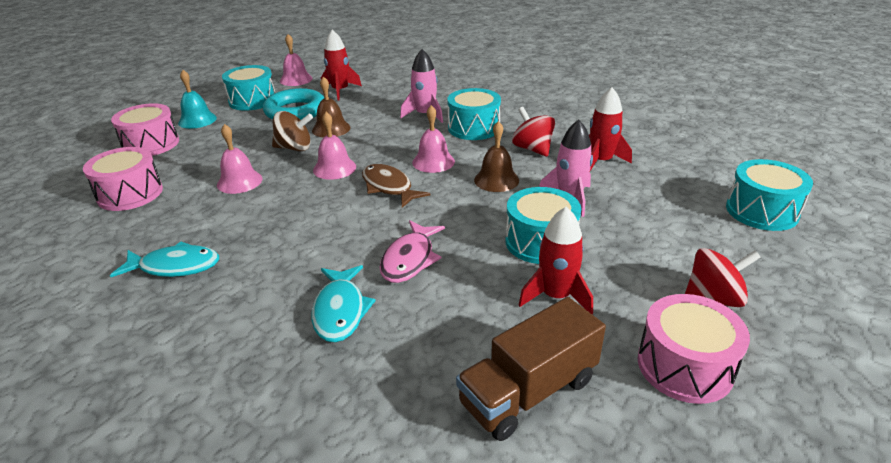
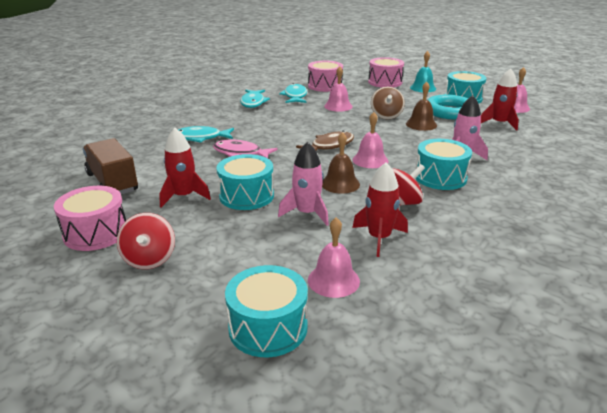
camera: 90 degrees right, 5 degrees down
(167, 221) = (295, 96): none -> turquoise fish
(334, 168) = (357, 129): pink bell -> pink bell (333, 280)

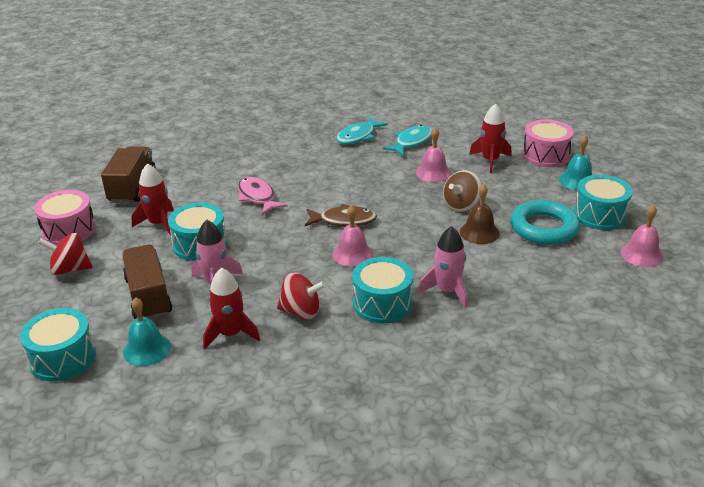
camera: 40 degrees right, 5 degrees up
(149, 259) = (70, 269): red spinning top -> red spinning top turned 60 degrees clockwise
(201, 138) = (252, 165): turquoise fish -> none
(265, 245) = (148, 296): none -> brown truck
(325, 86) = (466, 137): pink drum -> none
(333, 280) = (147, 349): pink bell -> turquoise bell
(340, 184) = (286, 267): brown bell -> none
(499, 123) = (573, 268): red rocket -> red rocket (490, 161)

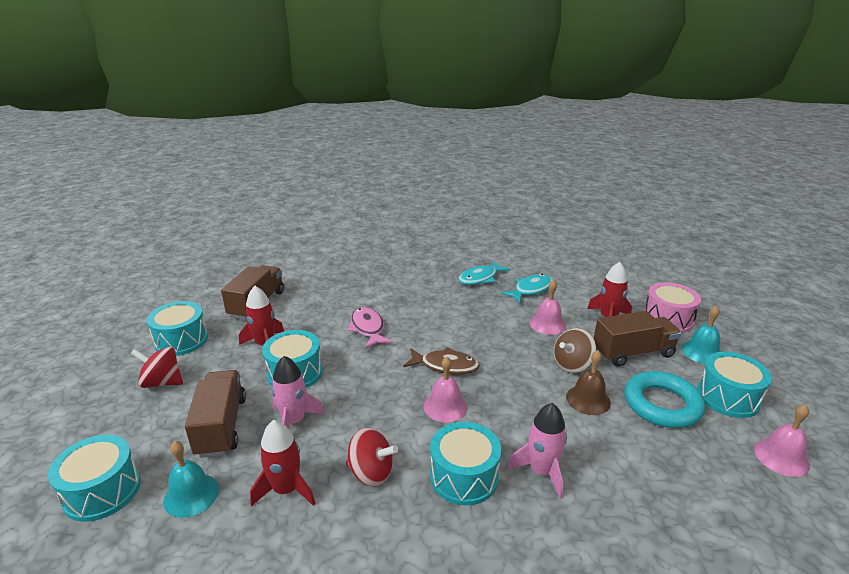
camera: 10 degrees right, 5 degrees down
(69, 230) = (181, 340): pink drum -> turquoise drum
(515, 189) = (633, 353): none -> brown truck

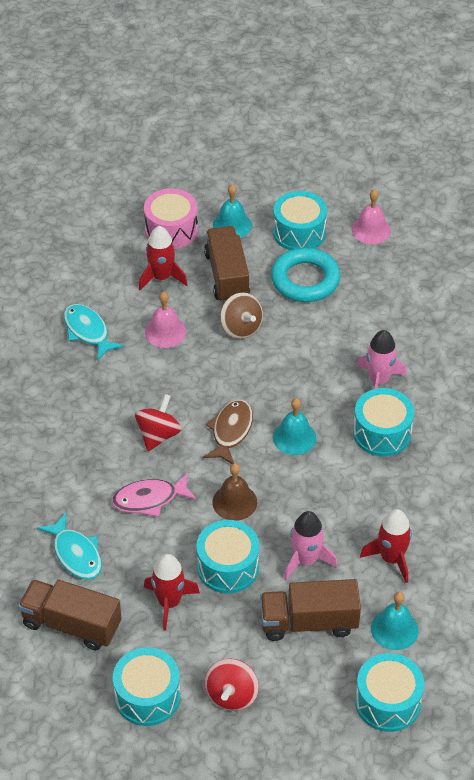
camera: 85 degrees left, 20 degrees up
(371, 473) = (375, 497): red spinning top -> red spinning top (158, 435)
(445, 406) = (294, 437): pink bell -> turquoise bell
(480, 278) = (49, 377): turquoise fish -> turquoise fish (76, 554)
(588, 399) = (294, 329): brown bell -> brown bell (234, 502)

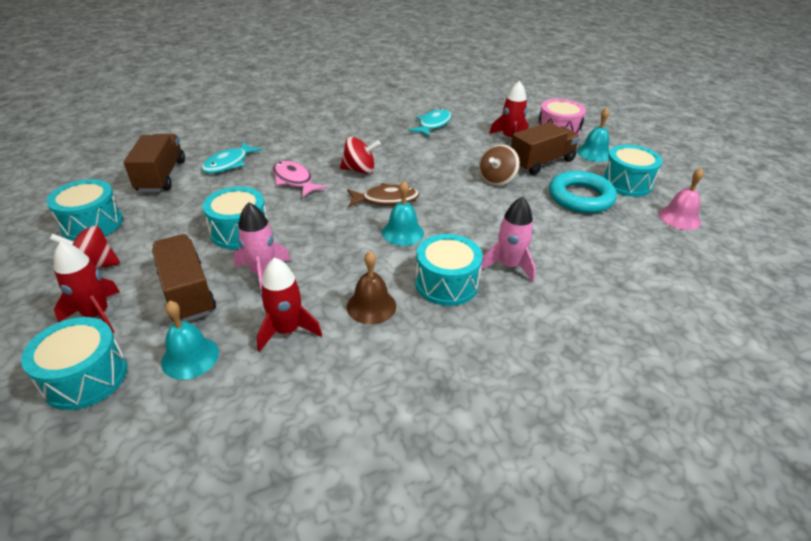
camera: 65 degrees right, 10 degrees down
(165, 331) = (461, 151): pink bell -> none
(169, 602) = (192, 212): red rocket -> red rocket (97, 315)
(234, 502) = (312, 218): brown bell -> brown bell (371, 306)

